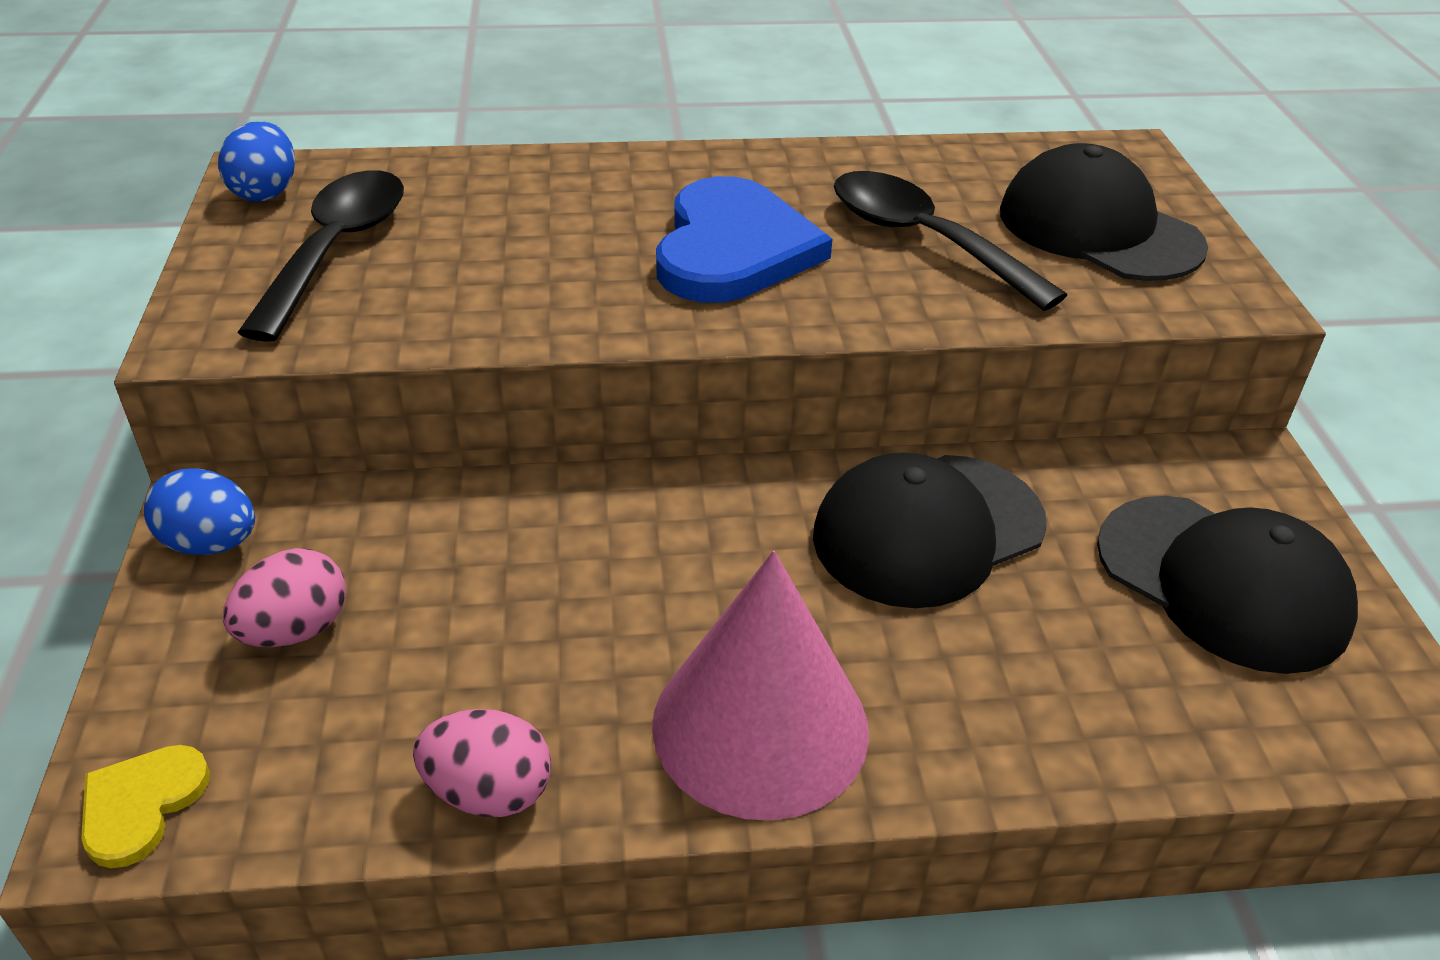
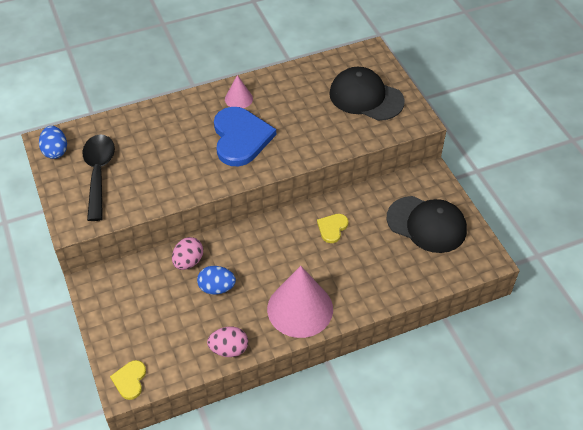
camera: 15 degrees left, 10 degrees up
(211, 543) = (100, 293): blue egg -> blue egg (217, 288)
(295, 630) = (145, 315): pink egg -> pink egg (188, 262)
(761, 177) = (238, 99): none -> pink cone
(924, 240) = (306, 118): black spoon -> none
(928, 530) = (332, 228): black cap -> yellow heart

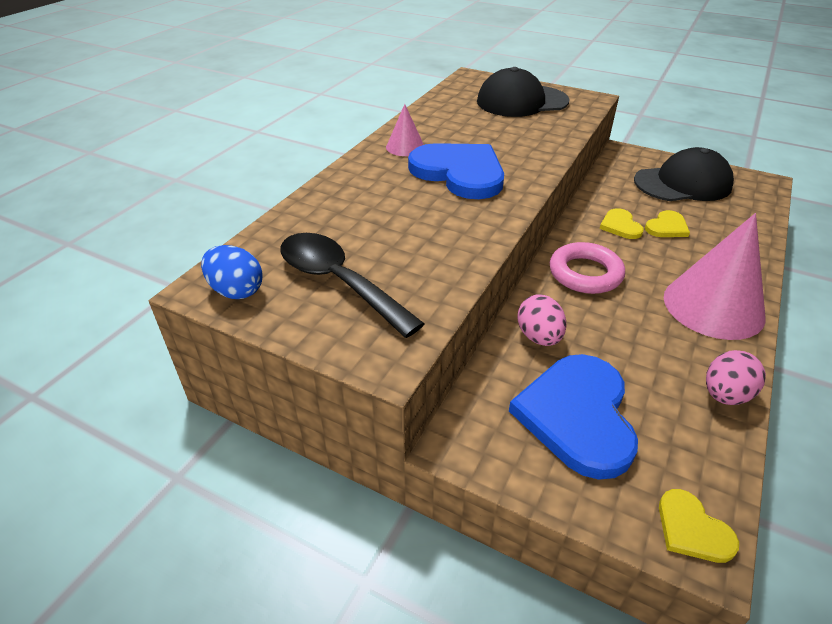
camera: 40 degrees left, 10 degrees down
(152, 308) = (577, 415): none -> blue heart
(217, 288) = (609, 342): blue egg -> none
(263, 244) = (585, 273): none -> pink ring
(359, 247) = (667, 227): none -> yellow heart

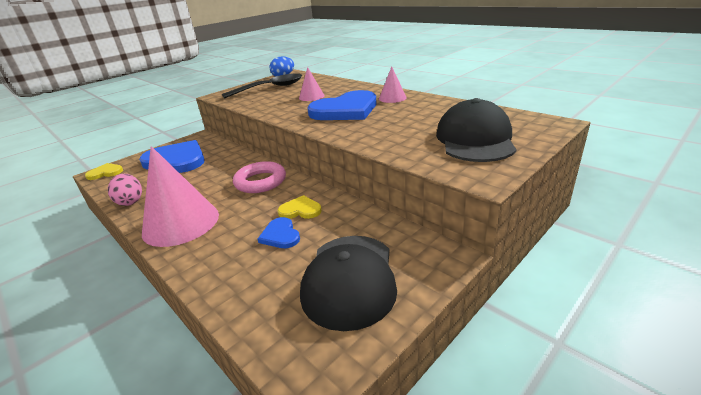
camera: 110 degrees right, 10 degrees down
(399, 214) = (311, 96): none -> pink cone
(539, 337) = (228, 159): pink egg -> none
(667, 227) = (280, 235): yellow heart -> blue heart

